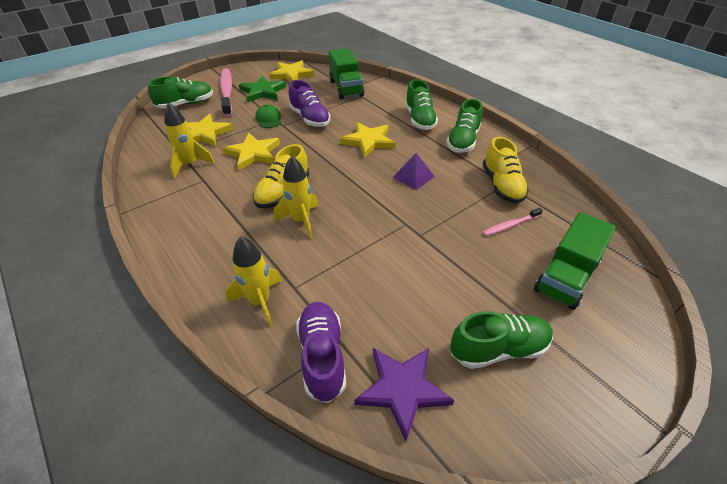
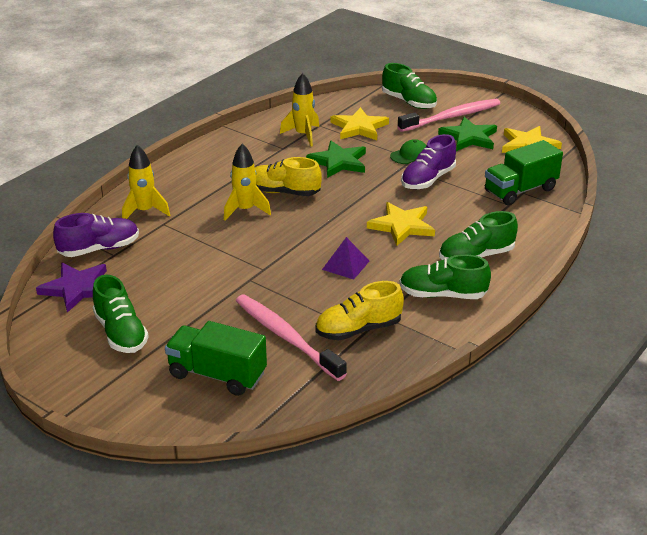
camera: 75 degrees right, 10 degrees down
(253, 153) = (338, 162): yellow star -> green star
(510, 225) = (286, 337): pink toothbrush -> pink toothbrush, size x2.01

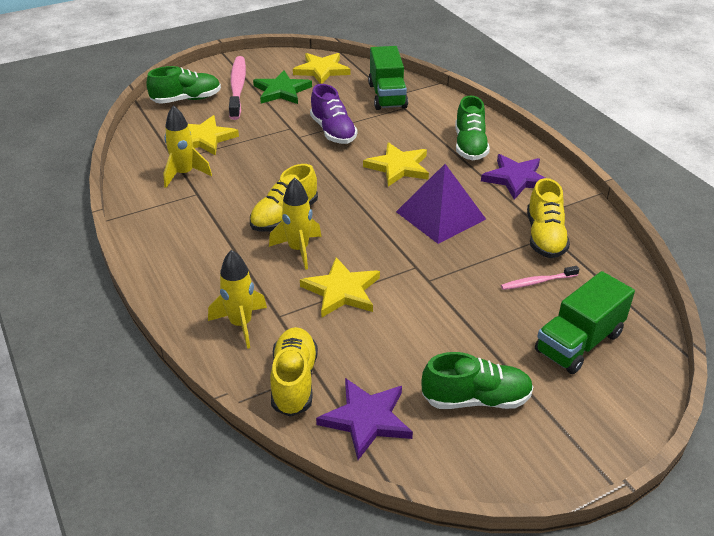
camera: 65 degrees left, 5 degrees up
(99, 249) = (294, 381): purple shoe -> yellow shoe
(209, 242) = (342, 291): none -> yellow star
(286, 337) = (537, 282): pink toothbrush -> pink toothbrush, size x0.50
(338, 162) = (258, 168): green star -> none
(346, 265) = (440, 215): purple pyramid -> purple pyramid, size x1.77
(410, 155) = (283, 128): green cap -> none
(442, 295) = (516, 179): green shoe -> purple star

